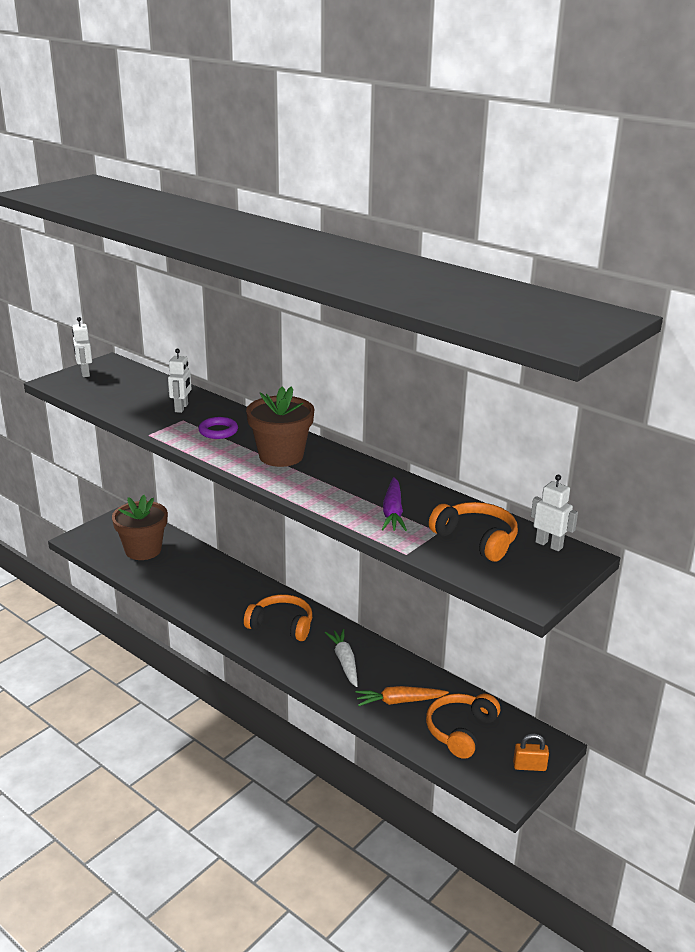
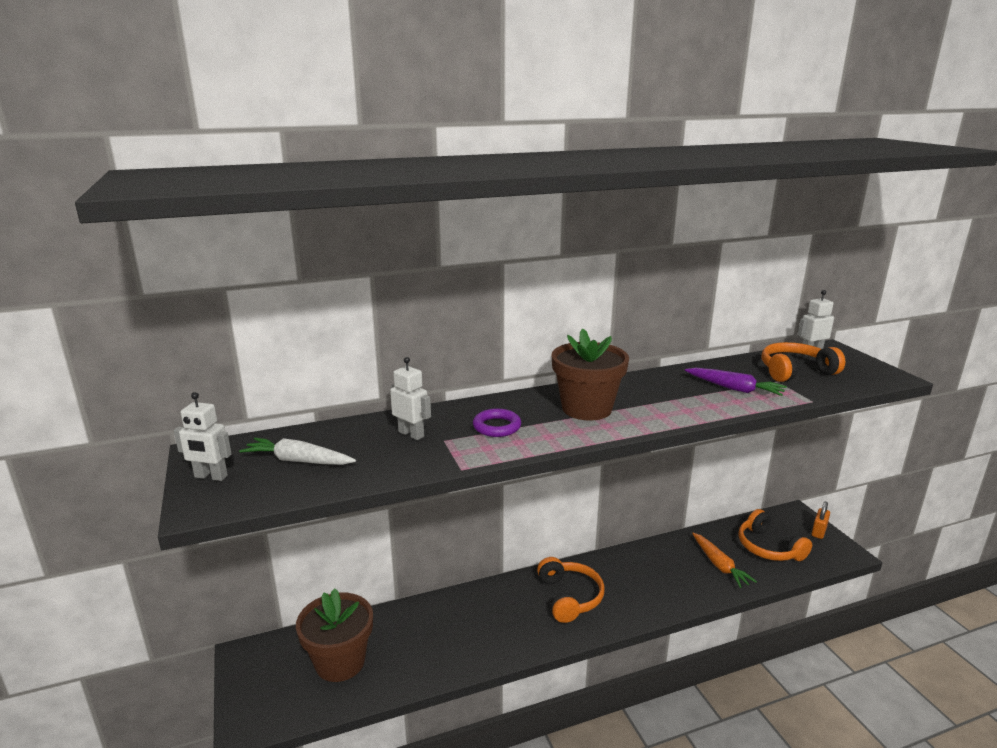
camera: 60 degrees left, 5 degrees down
(281, 625) = (569, 597): orange headphones -> orange headphones turned 120 degrees clockwise
(344, 661) = (649, 577): white carrot -> white carrot (298, 461)
(399, 701) = (719, 565): orange carrot -> orange carrot turned 45 degrees counterclockwise

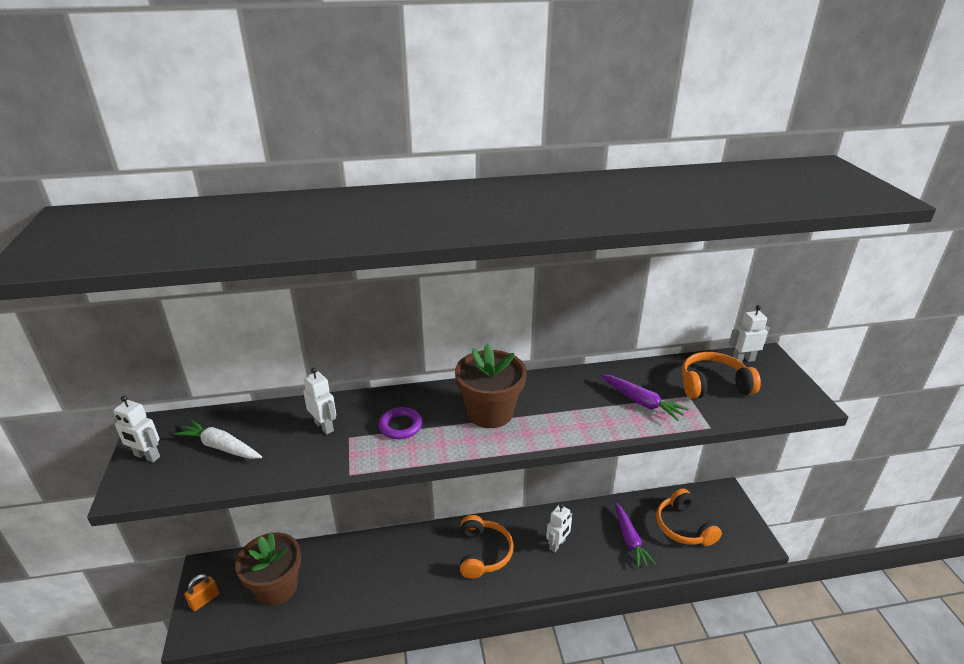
camera: 10 degrees right, 10 degrees up
(646, 579) = (557, 544): none -> white robot
(719, 565) = (630, 539): orange carrot -> purple carrot
(819, 531) = (739, 515): orange padlock -> orange padlock (204, 600)

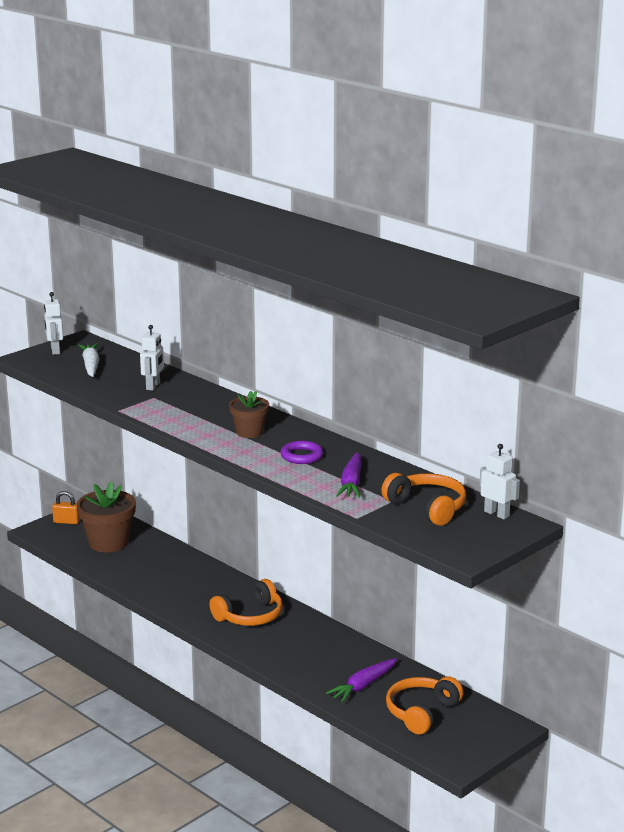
camera: 55 degrees right, 10 degrees down
(400, 426) = (189, 408): purple ring -> purple ring (301, 456)
(490, 412) = (249, 432): brown flower pot -> brown flower pot, size x0.60
(557, 544) = (306, 649): white robot -> none

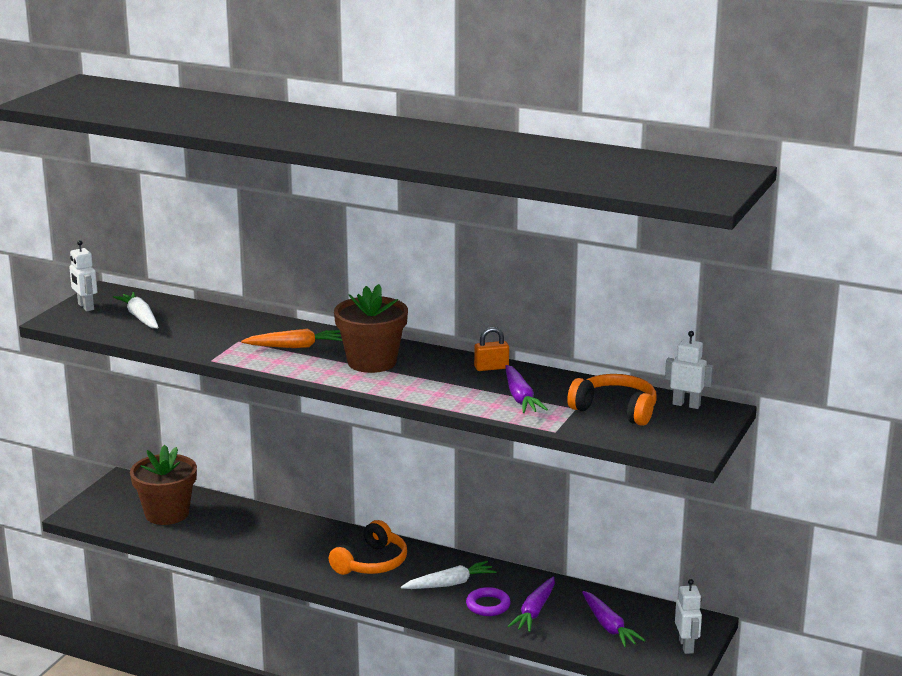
camera: 20 degrees left, 0 degrees up
(66, 521) = (104, 499): orange padlock -> orange padlock (491, 368)
(153, 386) = (228, 329): white robot -> white robot (686, 646)
(196, 409) = (295, 346): none -> orange carrot
(249, 432) = (372, 362): brown flower pot -> brown flower pot, size x1.67
(301, 456) = (446, 378): purple ring -> purple ring (488, 605)
(305, 647) = (450, 584): none -> white carrot
(421, 712) = (609, 626): orange headphones -> purple carrot

